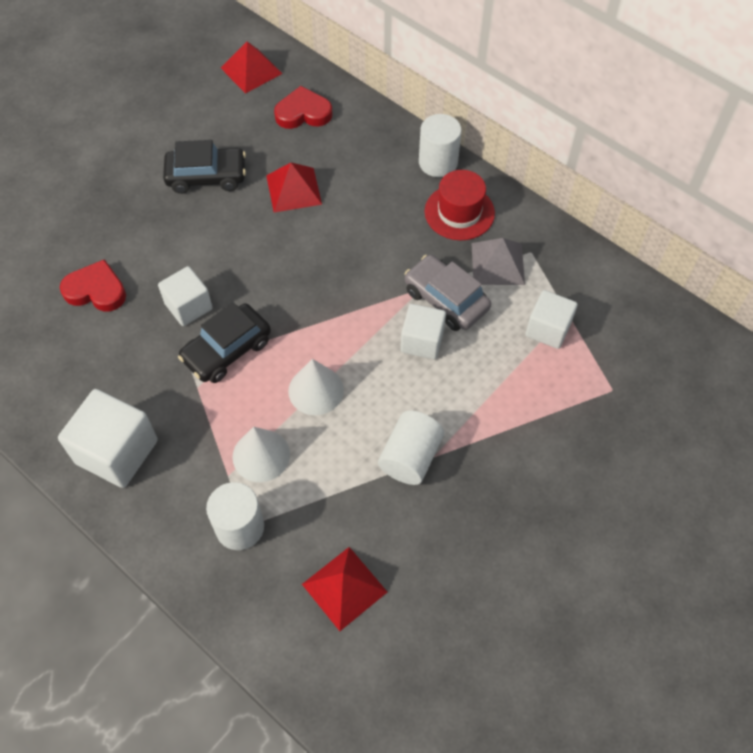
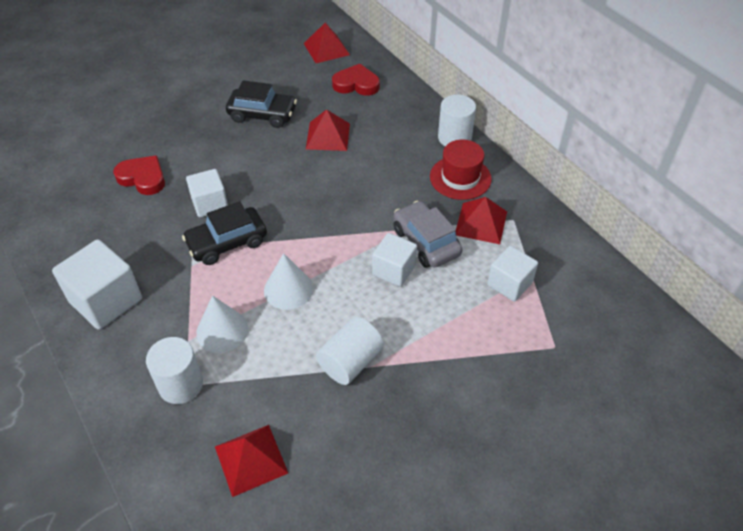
camera: 15 degrees right, 10 degrees down
(497, 263) = (481, 223): grey pyramid -> red pyramid

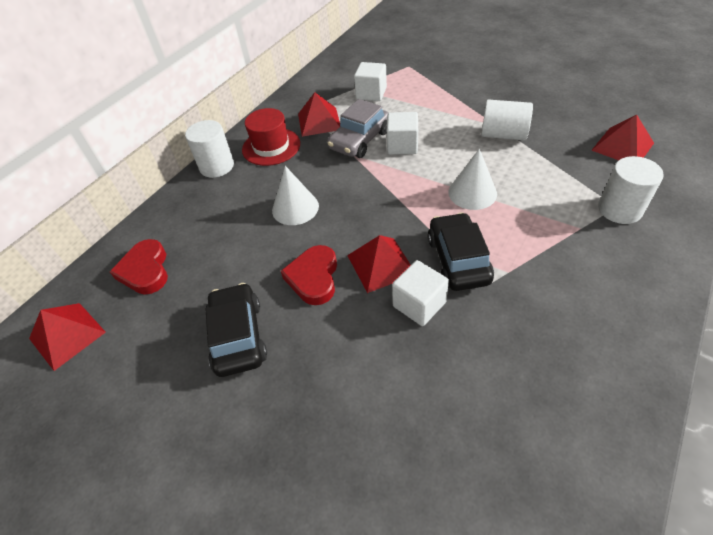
camera: 110 degrees left, 0 degrees up
(106, 300) = (611, 316): white cube -> none
(143, 178) = (427, 405): red heart -> red heart (313, 277)
(222, 330) = (550, 211): white cone -> white cone (295, 208)
(227, 242) = (458, 260): black car -> black car turned 135 degrees counterclockwise
(328, 136) = (253, 255): red pyramid -> red pyramid (381, 264)

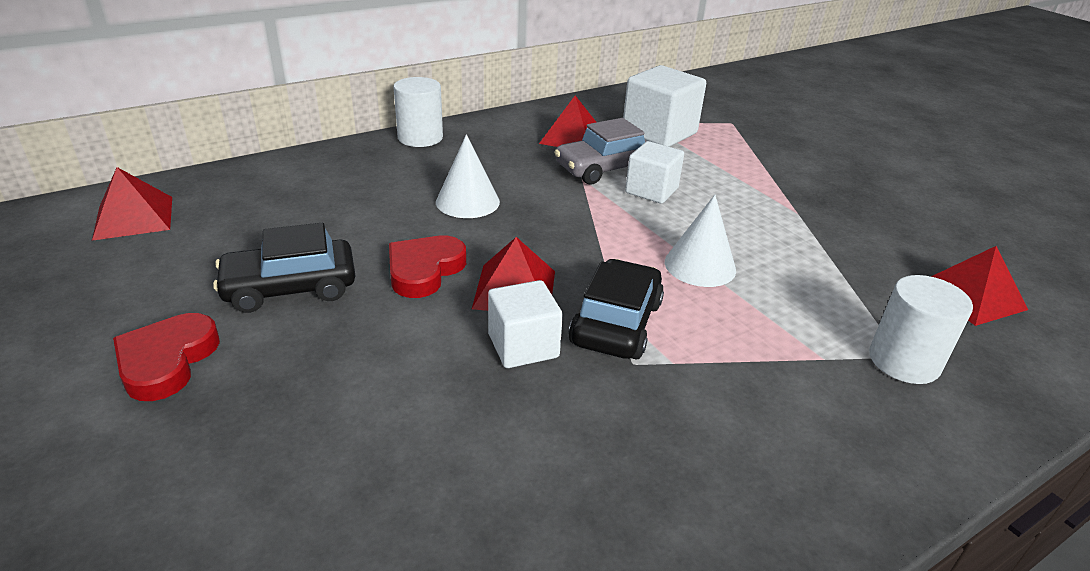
camera: 20 degrees right, 15 degrees down
(145, 270) = (259, 195): red heart -> red heart (167, 361)
(238, 336) = (290, 288): black car -> black car turned 120 degrees counterclockwise
(271, 147) = (495, 141): red hat -> none
(371, 93) = (659, 132): white cube -> white cube, size x1.56
(503, 135) = (798, 225): white cylinder -> none

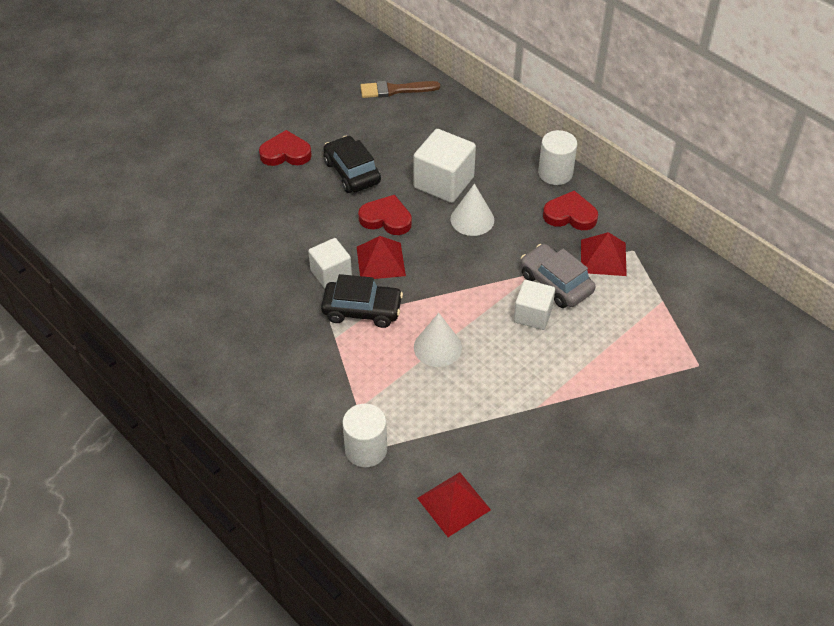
camera: 80 degrees right, 15 degrees up
(134, 217) = (395, 90): red pyramid -> brown brush
(496, 142) = (570, 215): none -> red heart
(659, 132) = (644, 313): white cube -> white cube (443, 182)

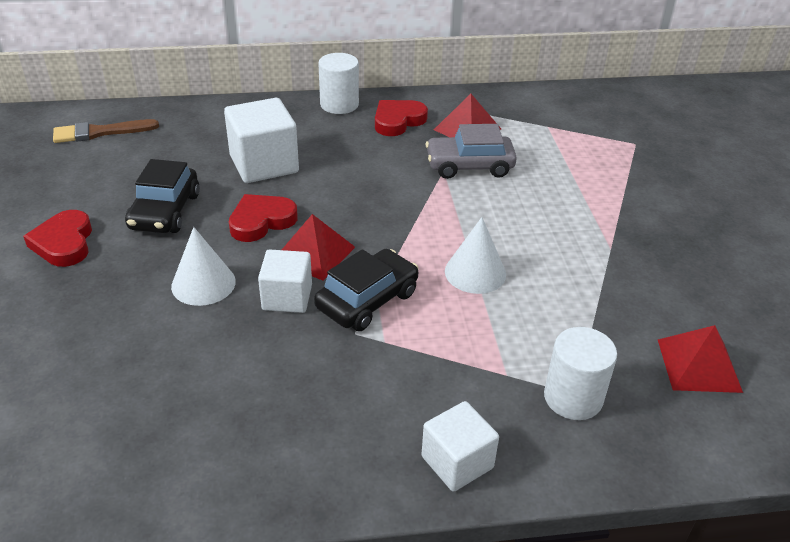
camera: 55 degrees left, 10 degrees down
(286, 153) = (64, 243): red heart -> red heart turned 45 degrees counterclockwise
(352, 172) = (165, 211): black car -> black car turned 90 degrees counterclockwise
(395, 90) = (100, 132): brown brush -> brown brush turned 45 degrees clockwise
(472, 219) = (334, 171): white cone -> white cone (203, 283)
(533, 315) = (494, 196): white cube -> white cube (457, 462)

